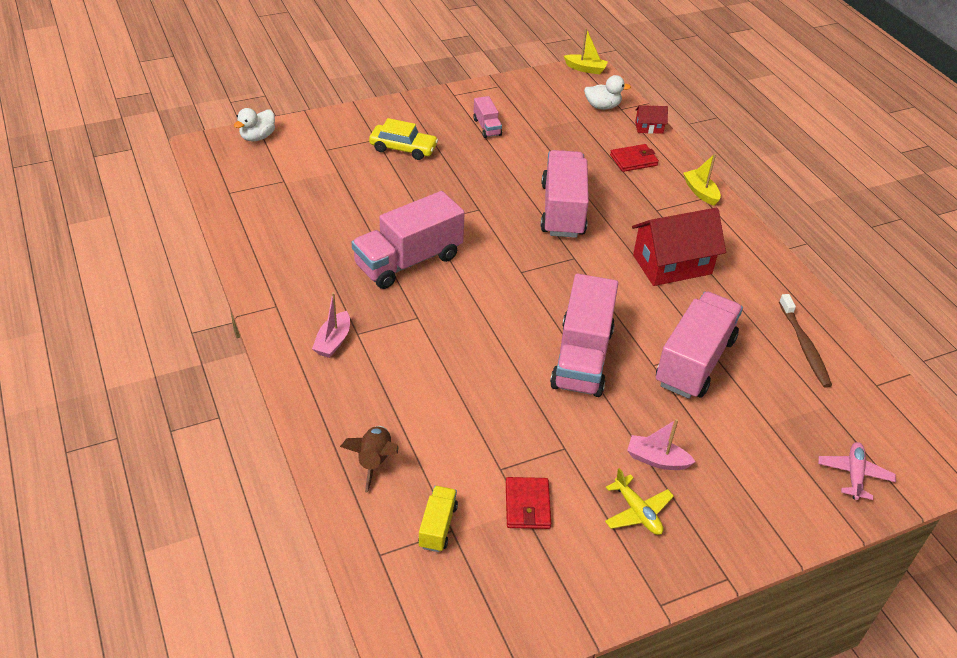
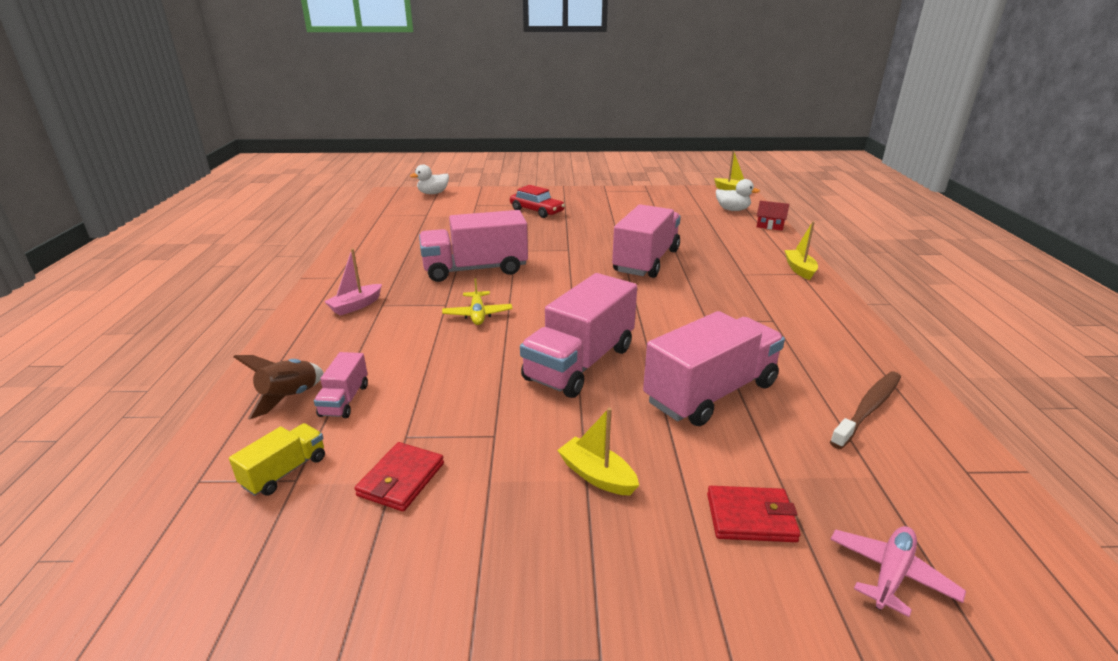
camera: 25 degrees right, 15 degrees down
(403, 148) = (537, 211): yellow car -> red car
(487, 127) = (618, 209): pink truck -> pink truck (344, 400)
(633, 160) = (741, 242): red wallet -> red wallet (750, 517)
(637, 512) = (528, 526): yellow plane -> yellow plane (477, 314)
(656, 460) = (597, 475): pink boat -> yellow boat
(672, 264) = (735, 312): red house -> none
(804, 346) = (868, 408): brown toothbrush -> brown toothbrush turned 150 degrees counterclockwise

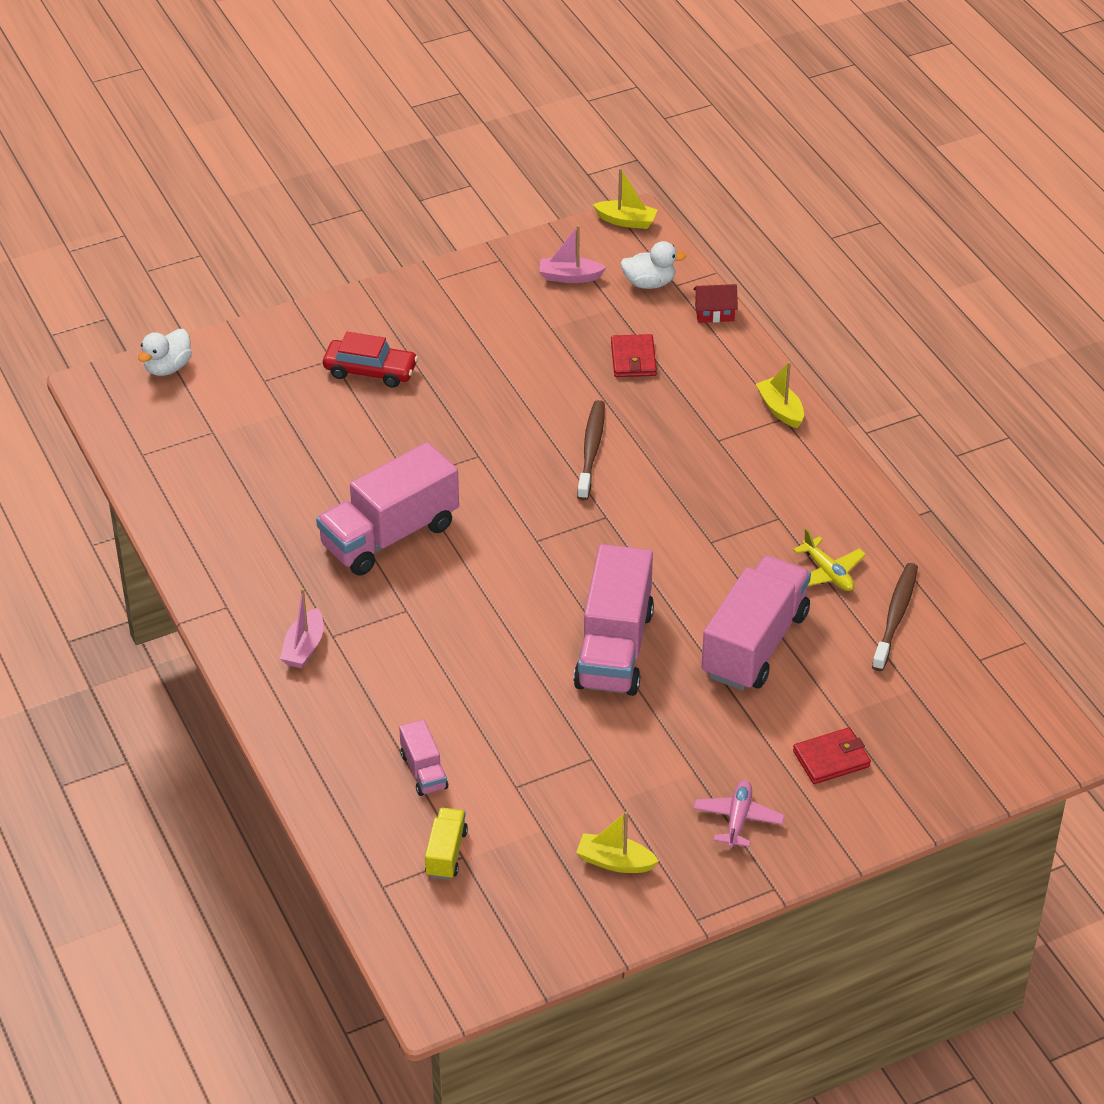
camera: 25 degrees left, 15 degrees up
(290, 397) = (368, 787): brown rocket -> none
(401, 479) = (548, 824): red wallet -> red wallet (633, 359)
(477, 314) = (457, 614): yellow plane -> yellow plane (828, 573)
(597, 475) = (701, 765): yellow boat -> yellow boat (615, 862)
(646, 261) = (591, 449): pink truck -> brown toothbrush
(684, 201) = (569, 277): none -> pink boat
(891, 574) = (935, 768): pink plane -> pink plane (738, 819)

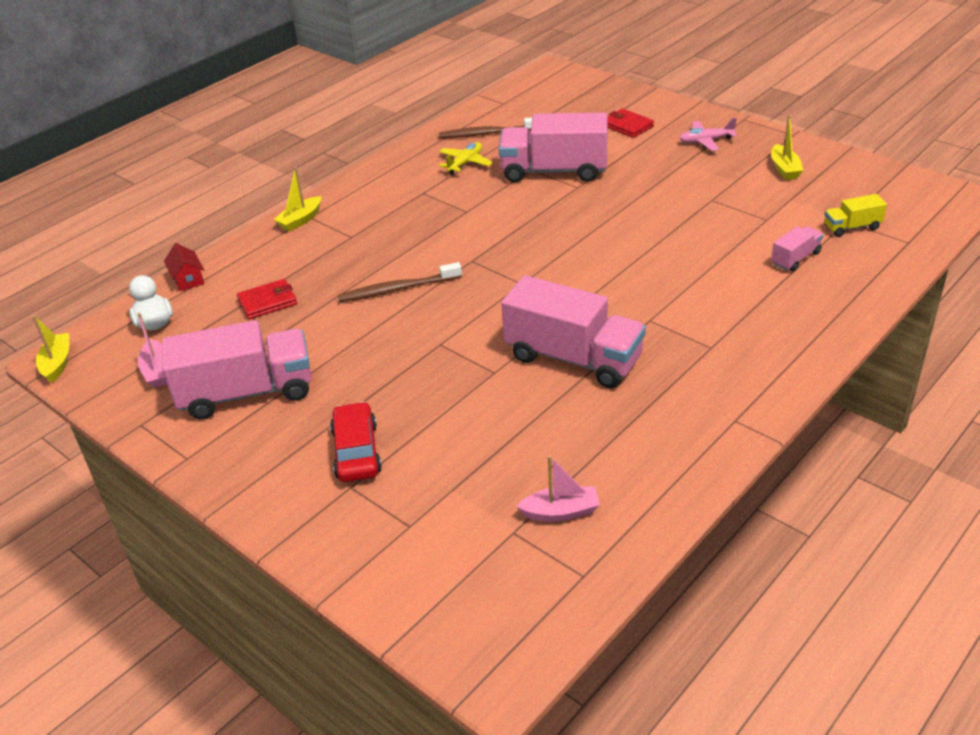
camera: 110 degrees left, 5 degrees down
(168, 367) = (429, 621): white duck -> none
(304, 647) = (738, 357): pink boat -> pink boat (561, 512)
(614, 648) = (605, 219): pink truck -> pink truck (246, 393)

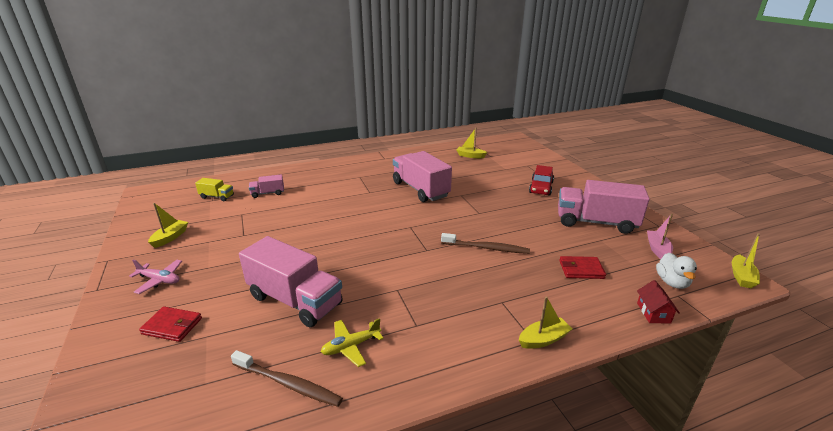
camera: 155 degrees left, 10 degrees down
(561, 512) = (470, 156): pink boat -> yellow boat
(627, 126) = (172, 326): red wallet -> red wallet turned 60 degrees counterclockwise

